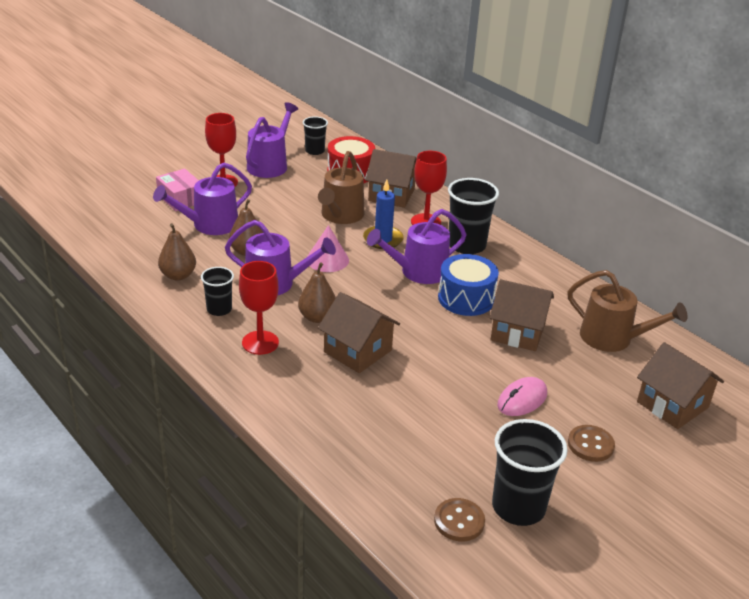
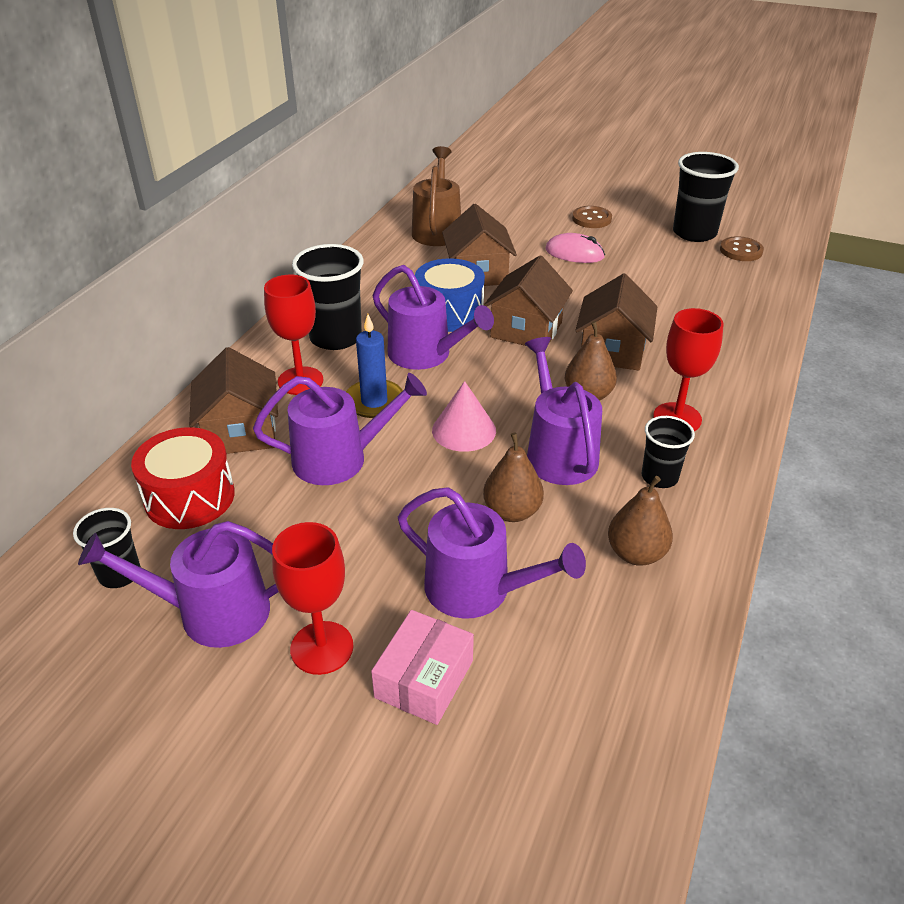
camera: 115 degrees left, 5 degrees up
(340, 216) = (339, 459): brown watering can -> purple watering can
(672, 404) = (502, 197): brown house -> brown house (526, 330)

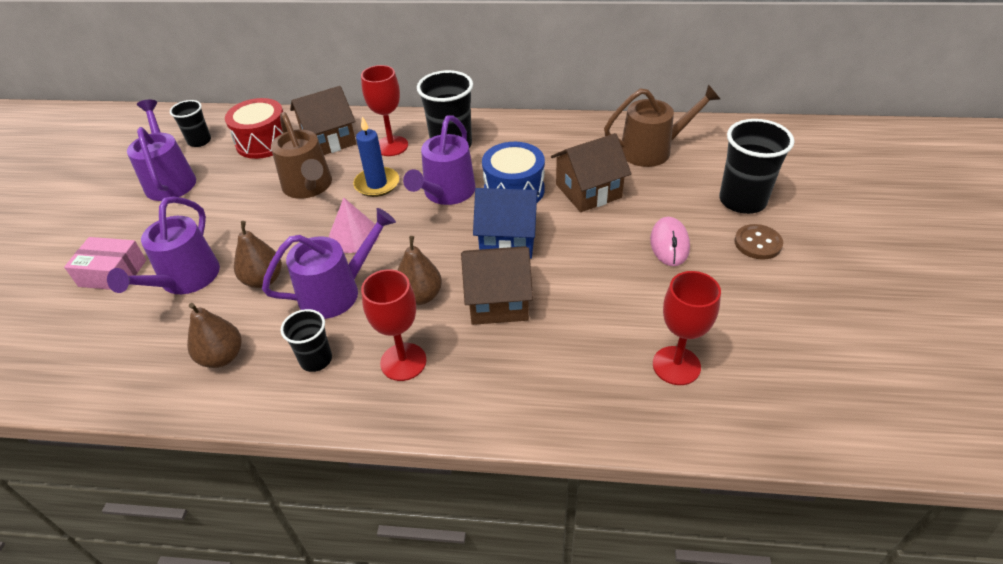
camera: 75 degrees right, 5 degrees up
(322, 648) = (141, 227): red goblet -> red goblet (676, 365)
(339, 459) = (309, 186): purple watering can -> brown watering can
(526, 330) = (508, 239): brown house -> blue house
(694, 233) = (793, 334): black cup -> black cup (742, 201)
(741, 251) = (779, 385): brown button -> none

